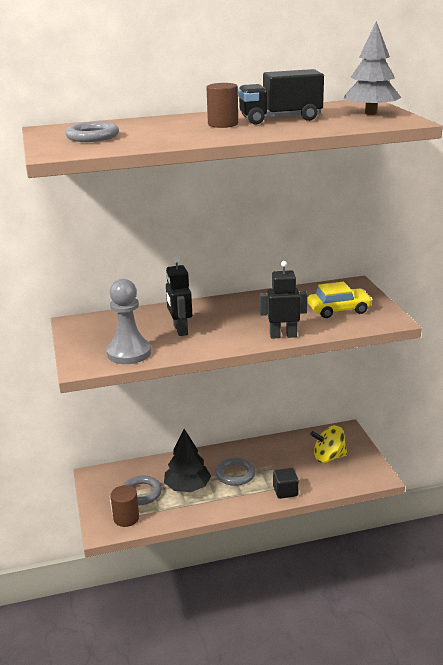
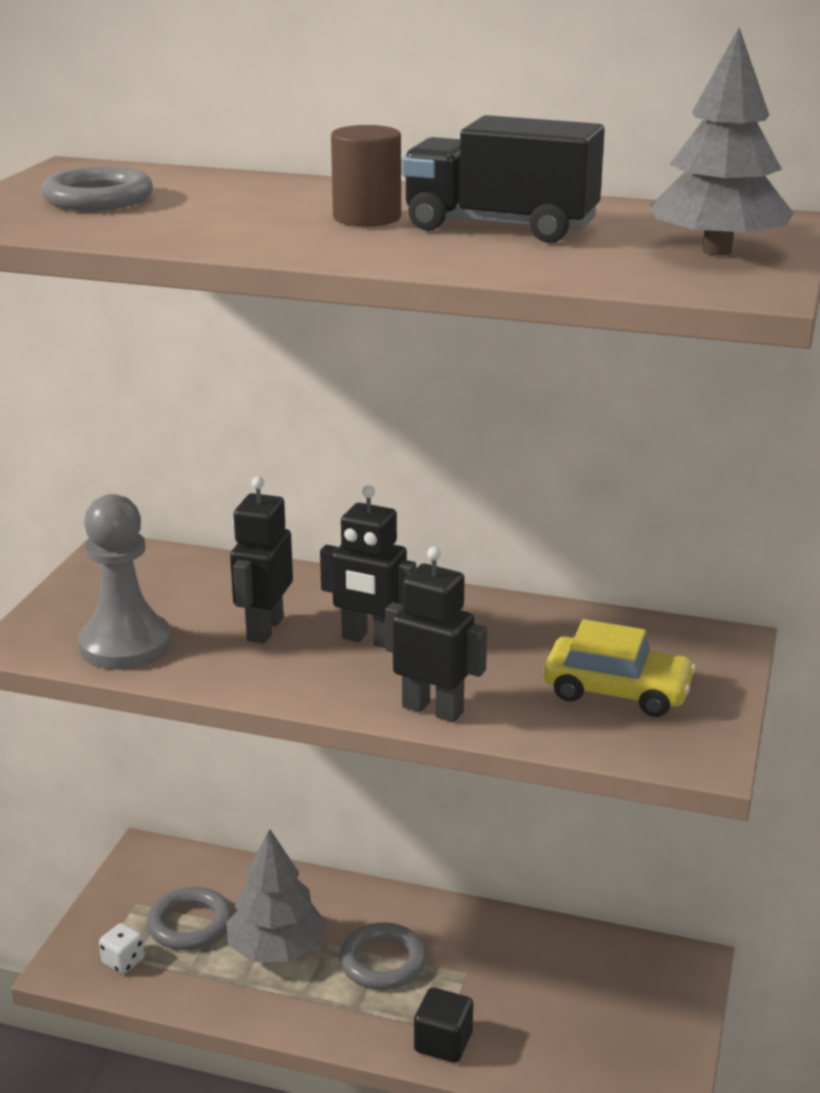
camera: 30 degrees right, 0 degrees up
(126, 518) = (123, 961): brown cylinder -> white dice
(187, 487) = (276, 949): black tree -> grey tree
(228, 321) = (370, 640): none -> black robot
(328, 457) = (596, 1007): yellow spinning top -> none

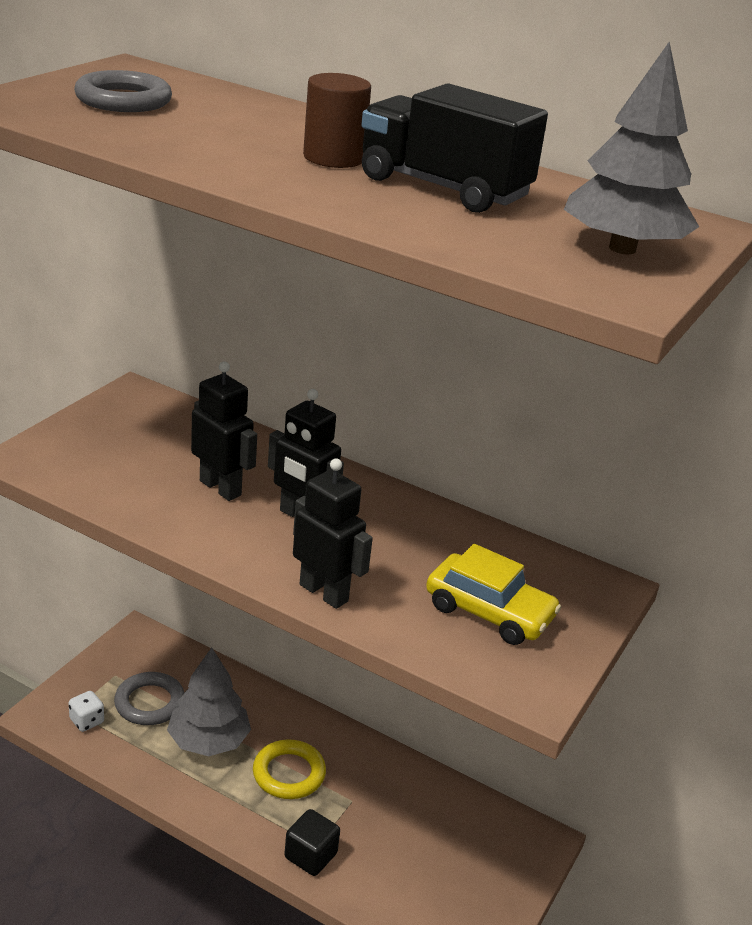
camera: 10 degrees right, 5 degrees up
(125, 645) = (103, 477): grey pawn -> none
(264, 629) = (221, 488): black robot -> black robot turned 105 degrees clockwise
(383, 962) = (289, 773): grey ring -> yellow ring

